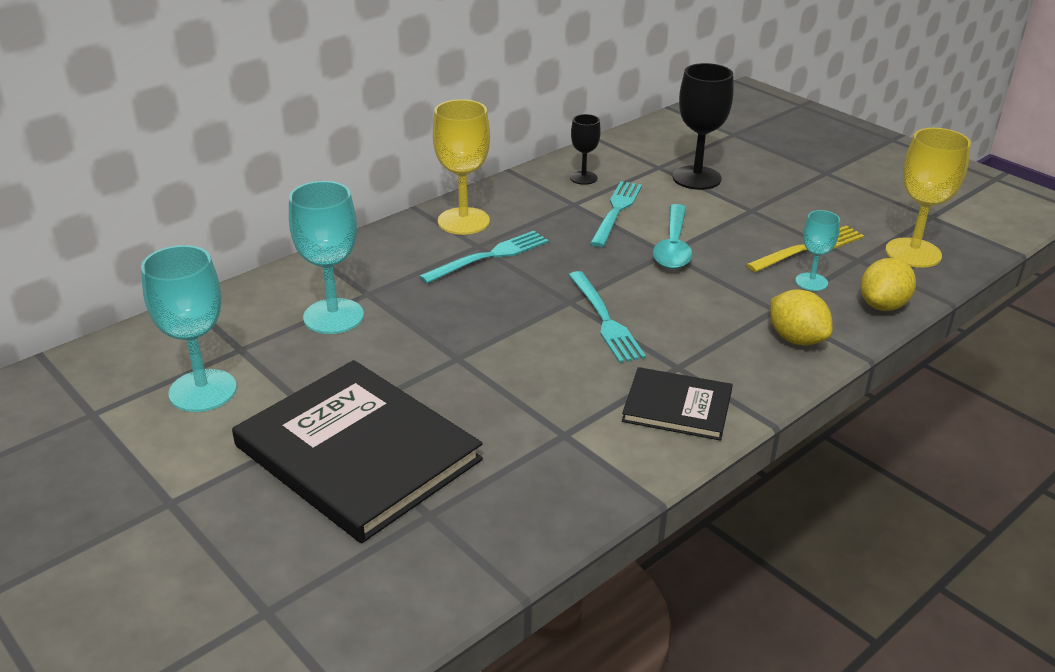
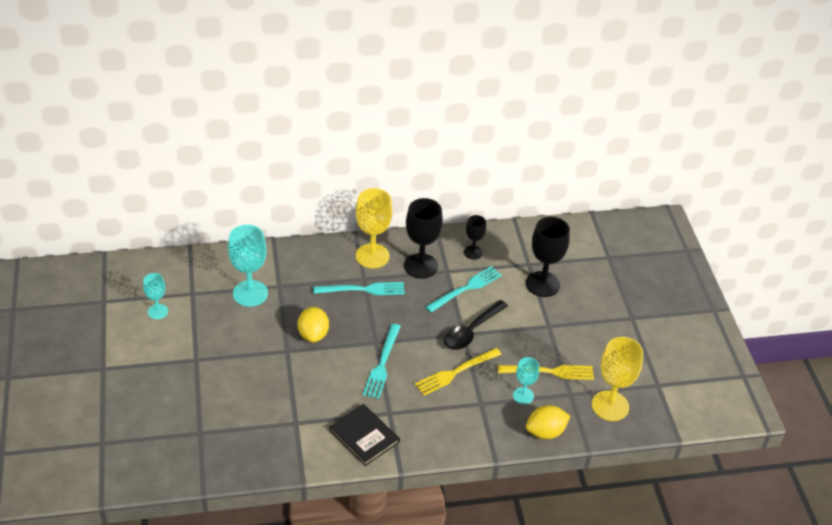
camera: 30 degrees right, 10 degrees up
(203, 391) = (158, 311): turquoise goblet -> turquoise goblet, size x0.57
(357, 453) = (196, 383): black book -> none
(536, 210) = (421, 266): none -> black goblet
(673, 246) = (471, 331): turquoise spoon -> black spoon
(706, 292) = (455, 372): none -> yellow fork
(796, 339) = (470, 428): yellow lemon -> yellow lemon (313, 334)

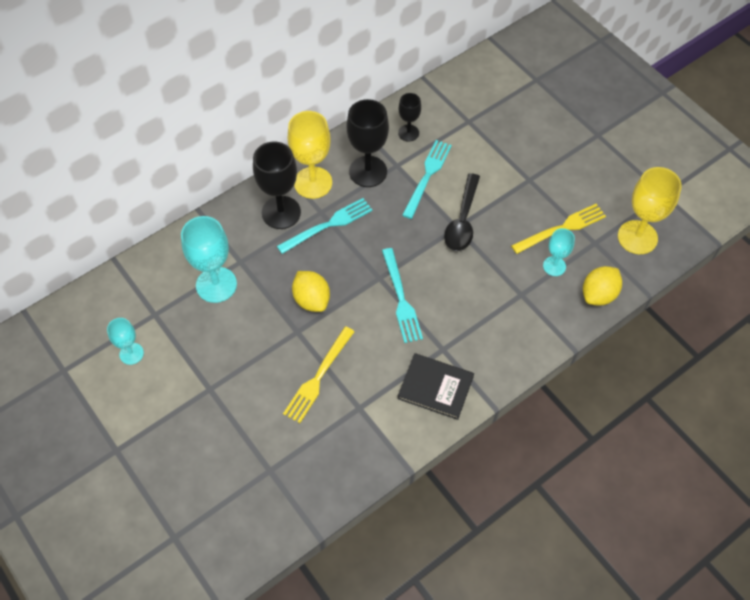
camera: 25 degrees left, 15 degrees up
(455, 372) = (476, 273): yellow fork -> yellow fork (318, 377)
(542, 284) = (495, 137): black goblet -> black goblet (281, 212)

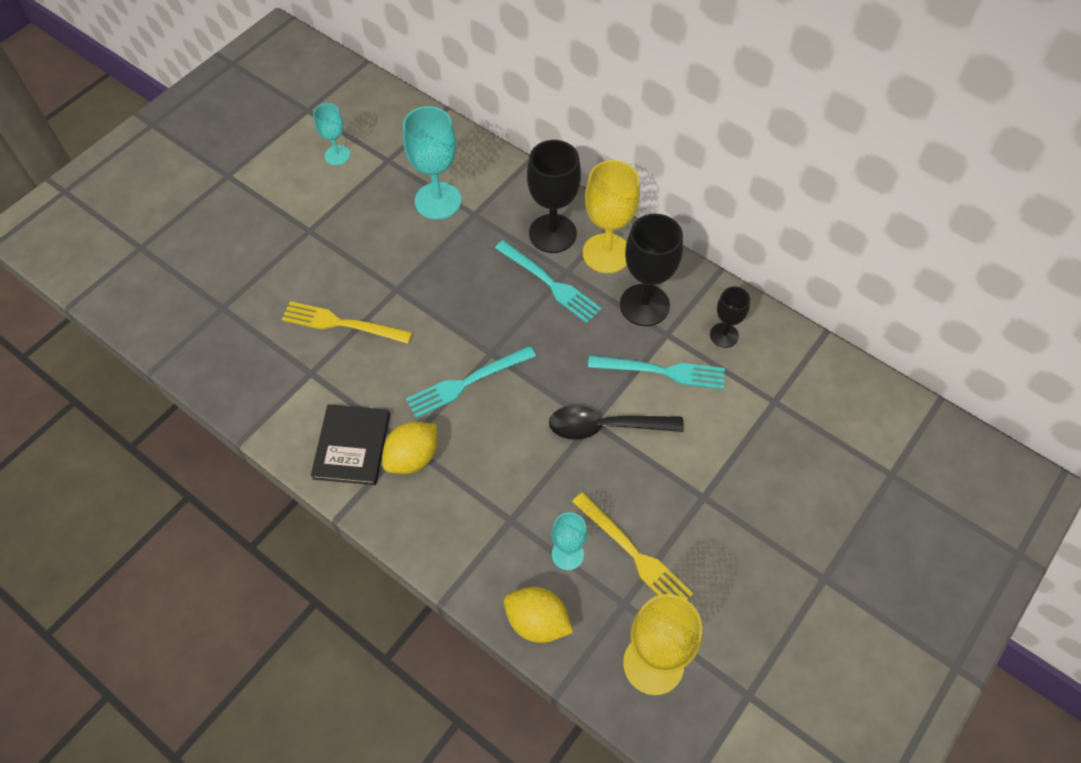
camera: 75 degrees right, 0 degrees up
(312, 300) = (441, 292): yellow lemon -> yellow lemon (413, 457)

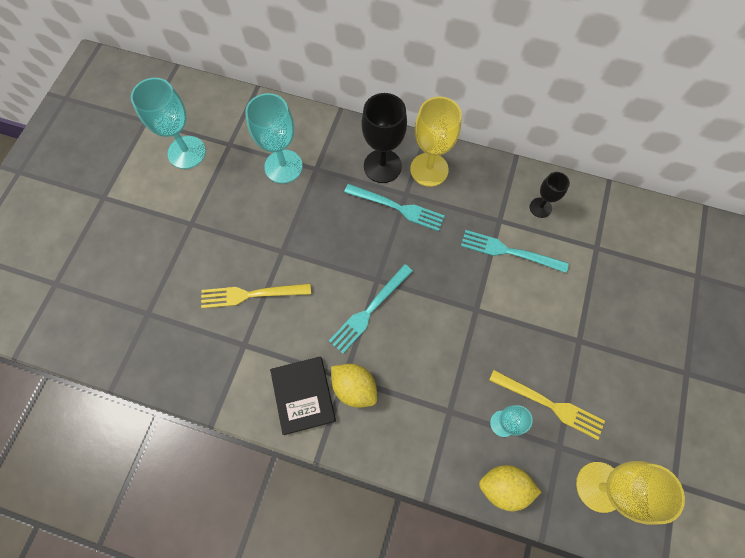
camera: 20 degrees left, 10 degrees up
(337, 155) = (187, 152): turquoise goblet -> turquoise goblet, size x1.77
(413, 457) = (354, 387): yellow lemon -> yellow lemon turned 75 degrees counterclockwise
(605, 427) = (487, 310): black spoon -> none
(644, 305) = (474, 202): black goblet -> none
(662, 371) = (509, 251): turquoise fork -> turquoise fork turned 150 degrees counterclockwise

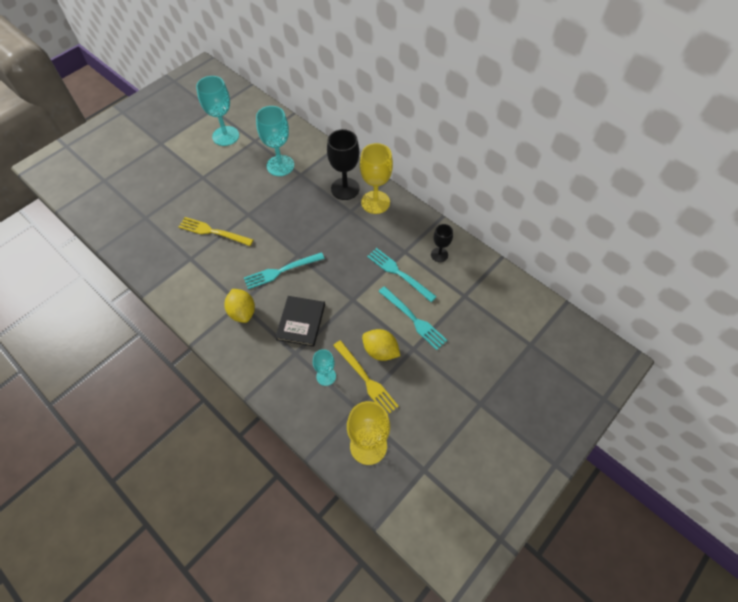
camera: 25 degrees right, 10 degrees down
(303, 395) = (208, 302): black book -> black book (301, 322)
(398, 207) = (339, 217): turquoise fork -> turquoise fork (413, 319)
(504, 486) = (302, 414): yellow lemon -> yellow lemon (380, 351)

